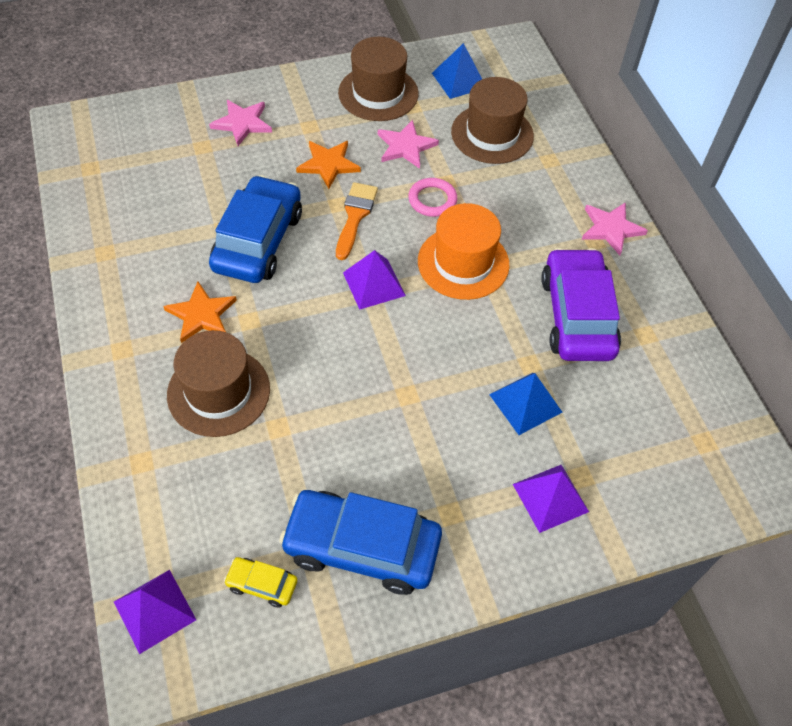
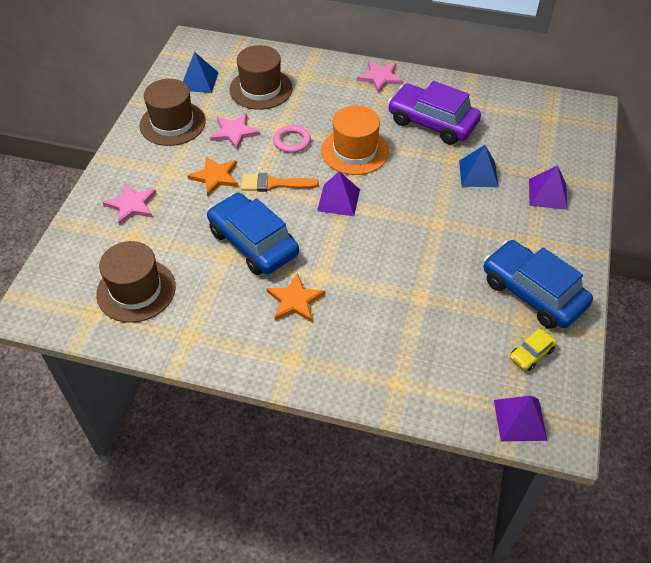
camera: 55 degrees left, 5 degrees down
(218, 392) = (369, 317): brown hat -> brown hat (136, 290)
(355, 216) = (274, 184): orange brush -> orange brush turned 45 degrees counterclockwise
(362, 547) = (532, 293): blue car -> blue car turned 90 degrees clockwise

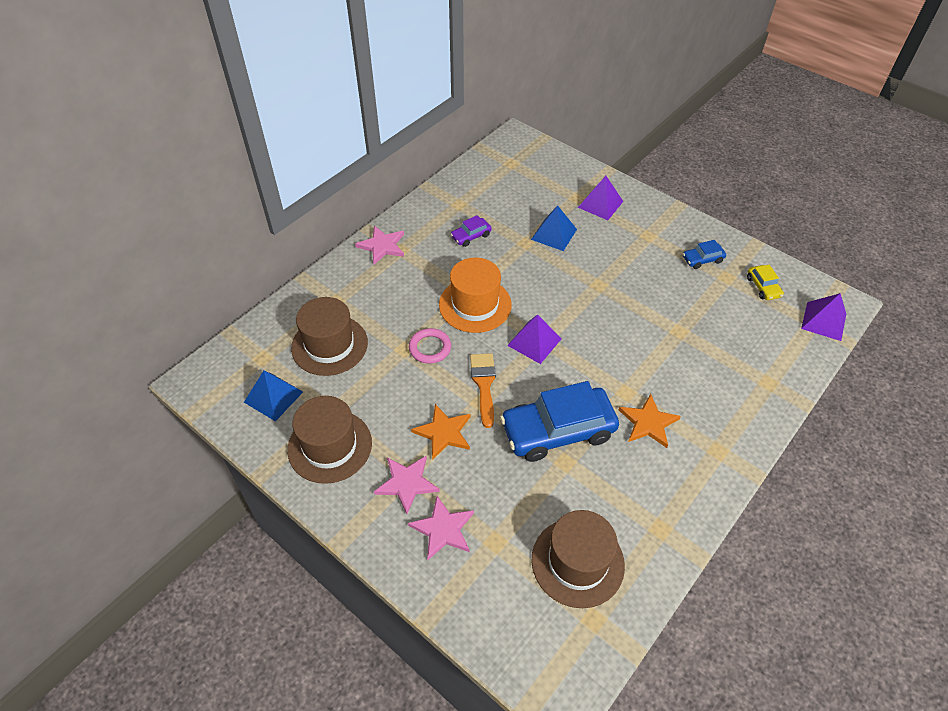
camera: 65 degrees left, 0 degrees up
(234, 132) = (384, 392): pink star -> pink star (406, 483)
(274, 184) = (484, 385): orange brush -> orange brush turned 150 degrees clockwise
(432, 122) = (471, 236): purple car -> purple car, size x0.44
(532, 293) = (702, 259): blue car -> blue car, size x0.44

